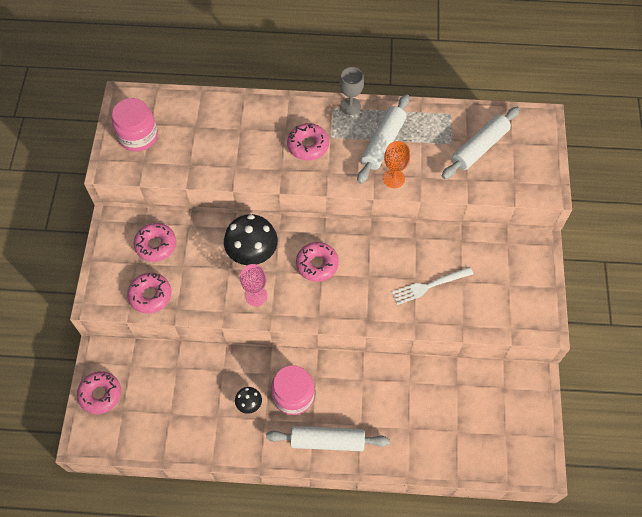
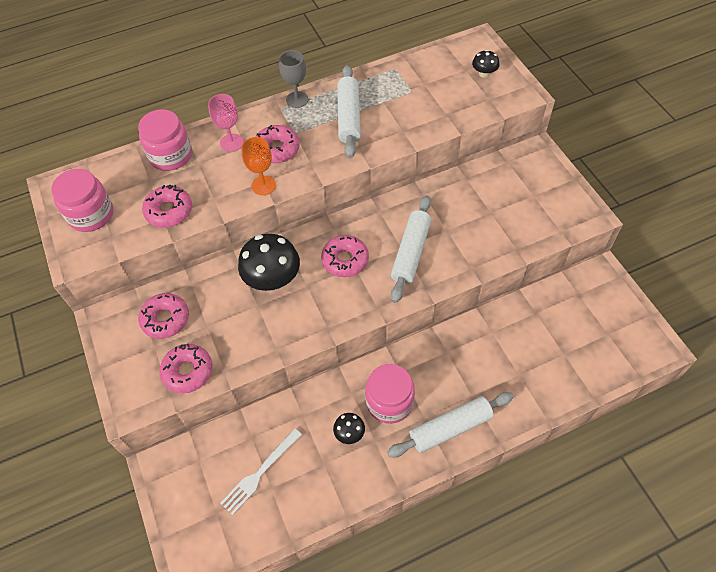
camera: 25 degrees left, 5 degrees down
(100, 394) = (182, 508): pink donut -> pink donut (169, 211)
(223, 112) = (171, 155): none -> pink jar
(256, 296) = (302, 318): pink goblet -> pink goblet (231, 143)
(393, 179) = (379, 142): orange goblet -> orange goblet (263, 185)
(429, 286) = (464, 229): white fork -> white fork (260, 473)
(479, 147) = (440, 84): white rolling pin -> white rolling pin (411, 253)
(525, 154) = (484, 73): none -> black mushroom

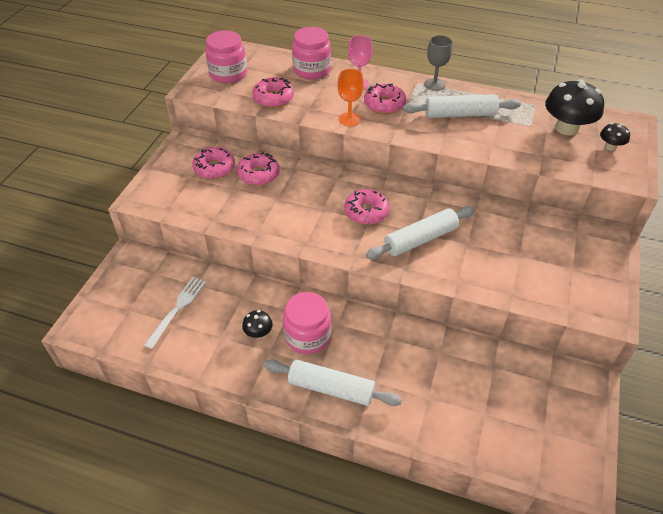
camera: 40 degrees right, 10 degrees down
(188, 371) = (192, 205): pink donut -> pink donut (258, 174)
(260, 473) = (177, 309): white fork -> white fork turned 120 degrees clockwise
(273, 279) = (304, 190): black mushroom -> black mushroom (566, 128)
(349, 117) = (460, 114): white rolling pin -> white rolling pin turned 45 degrees clockwise

